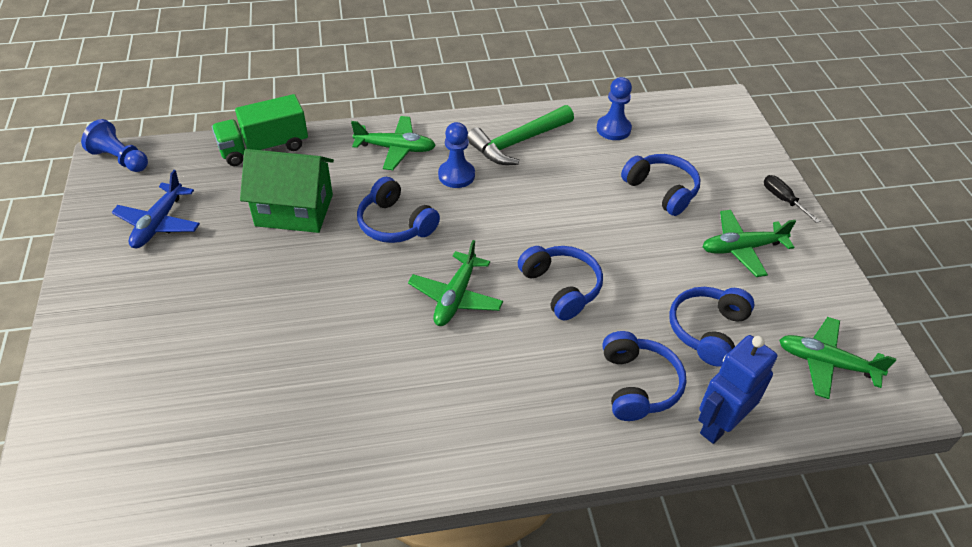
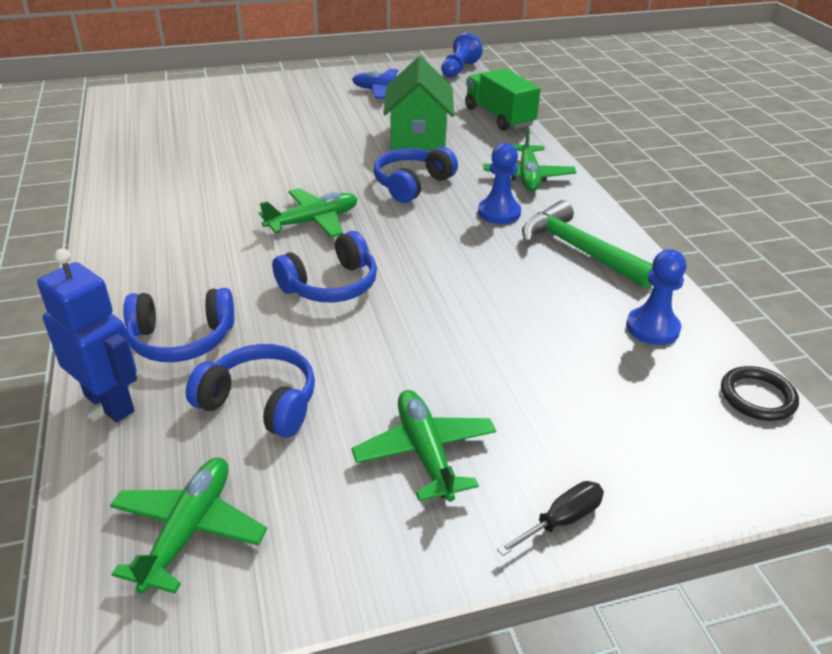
camera: 85 degrees right, 10 degrees down
(455, 297) = (313, 221): green plane -> green plane turned 135 degrees clockwise
(661, 190) = (531, 372): blue headphones -> none
(676, 105) = (757, 397): none -> black ring

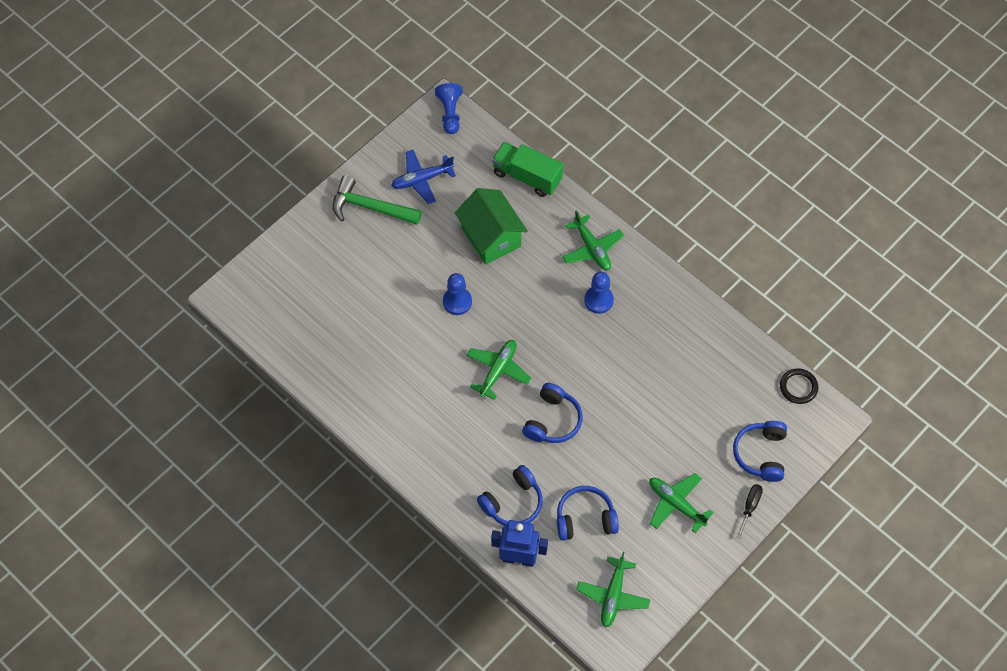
camera: 30 degrees left, 25 degrees up
(189, 530) = (613, 595): green plane -> green plane turned 150 degrees counterclockwise
(412, 184) = (527, 298): blue headphones -> blue headphones (761, 454)
(578, 250) = (663, 313): green hammer -> green hammer (370, 207)
(652, 328) = (732, 362): blue pawn -> blue pawn (457, 302)

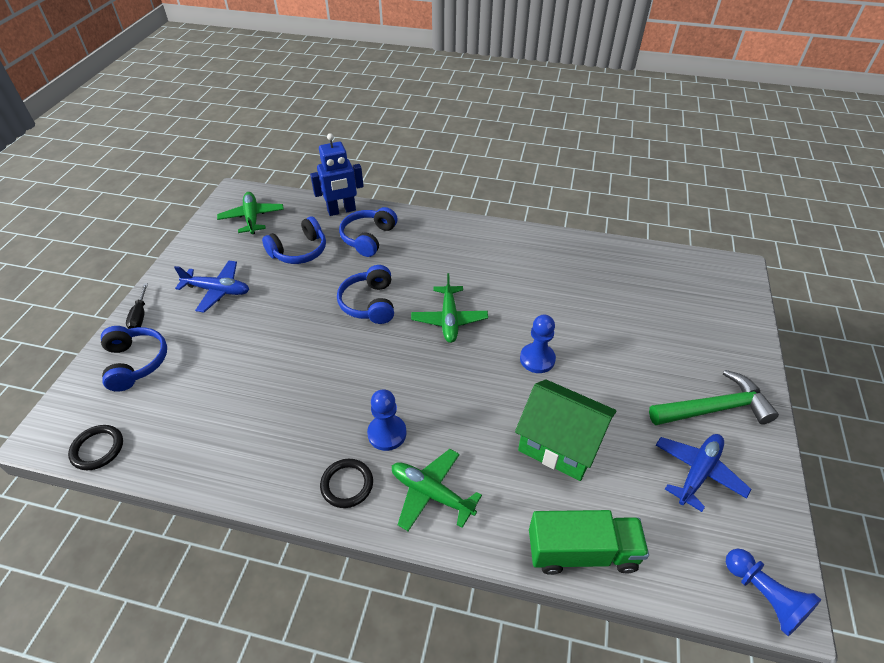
camera: 150 degrees right, 15 degrees down
(641, 279) = (347, 484): none -> black ring
(676, 504) = (217, 290): green plane -> blue plane

